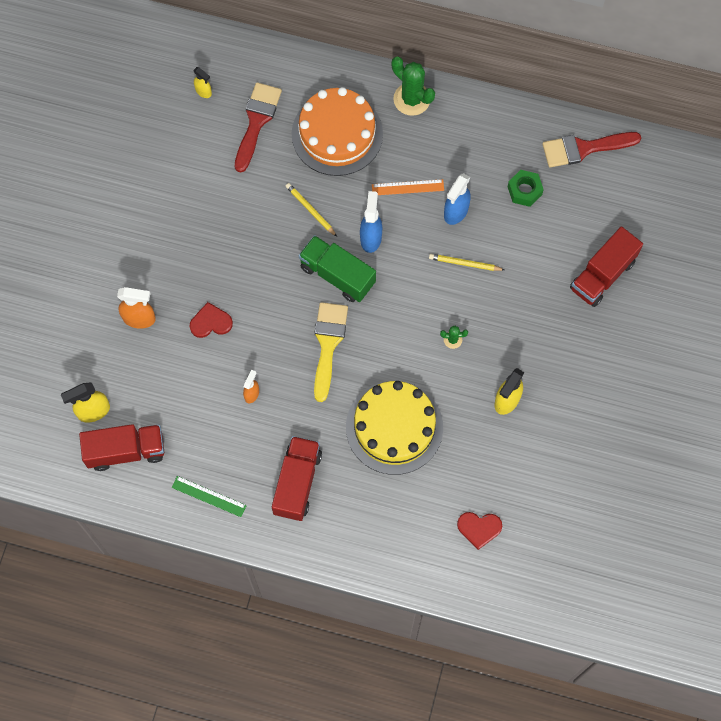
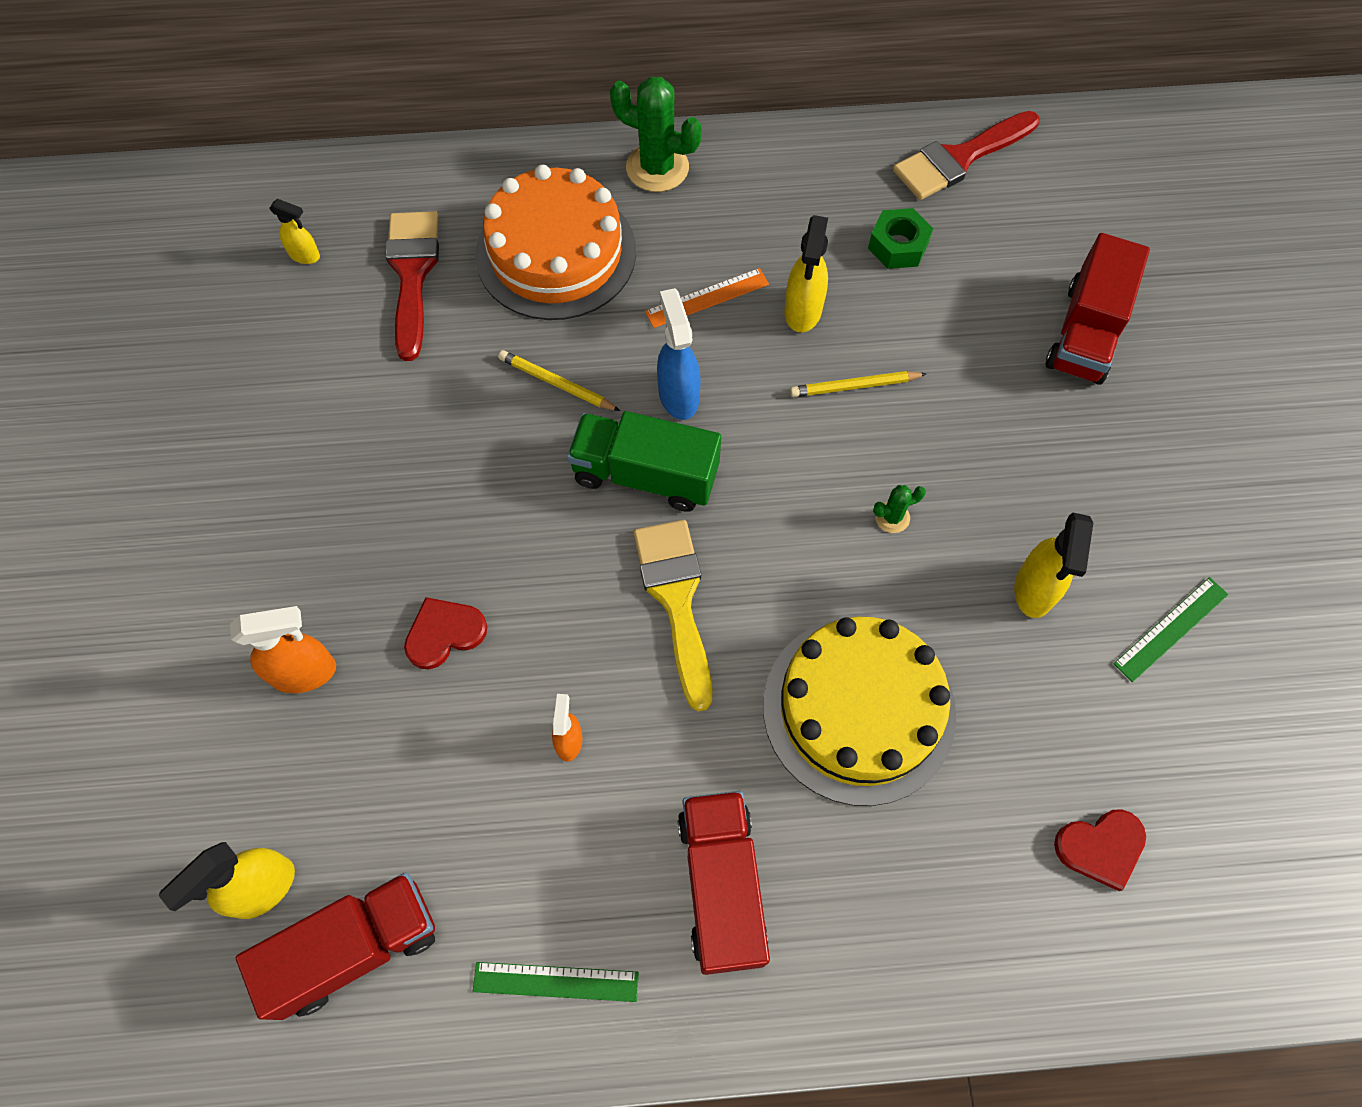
camera: 20 degrees left, 5 degrees down
(455, 212) = (802, 311): blue spray bottle -> yellow spray bottle
(565, 443) = (1171, 629): none -> green ruler

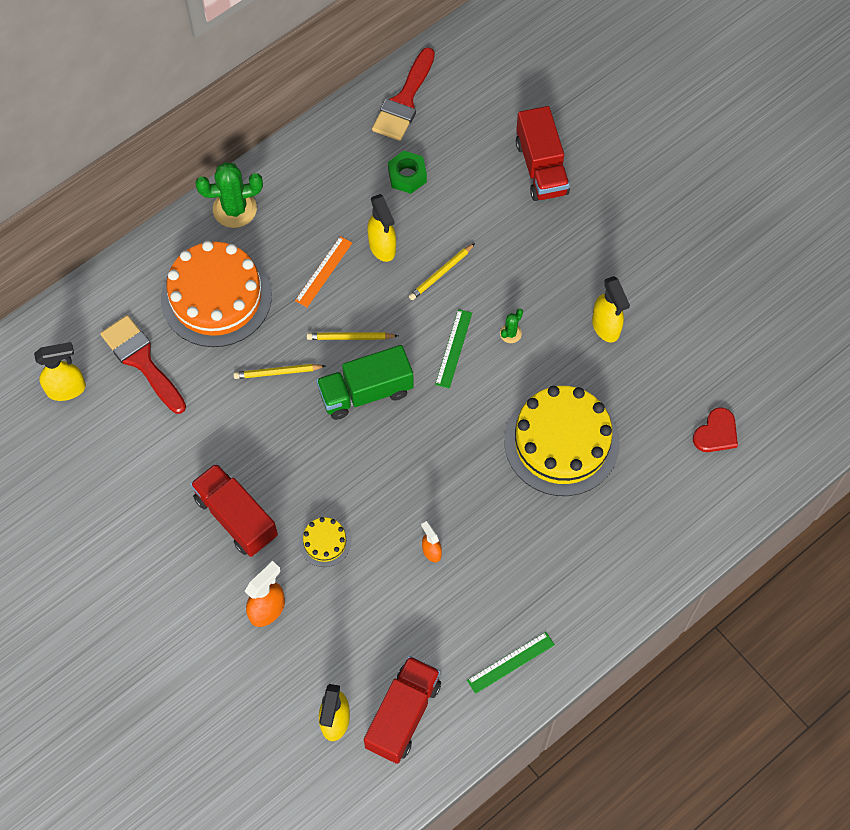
camera: 35 degrees left, 0 degrees up
(305, 255) = (67, 389): yellow spray bottle -> yellow spray bottle, size x1.66
(444, 633) = (325, 542): red heart -> yellow cake
(676, 599) = (431, 447): yellow brush -> none
(678, 395) = (350, 337): blue spray bottle -> yellow pencil
(721, 886) = (556, 568): red truck -> red truck (236, 517)
(1171, 629) = (683, 305): green ruler -> green ruler (454, 348)

